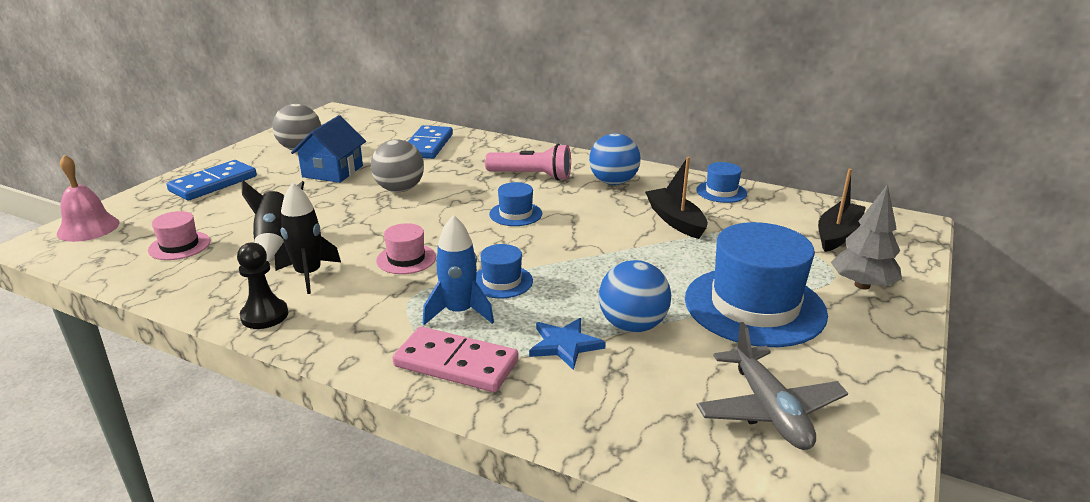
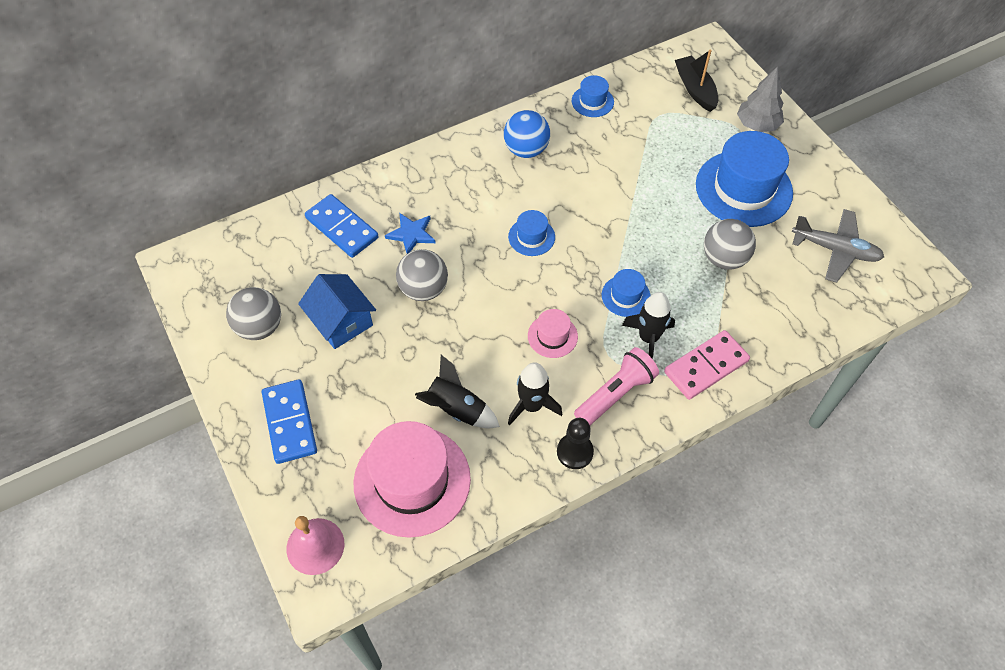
camera: 55 degrees left, 30 degrees up
(179, 246) = (412, 481): pink hat -> pink hat, size x2.12
(459, 312) = (648, 338): blue rocket -> black rocket
(532, 176) = (472, 191): pink flashlight -> pink flashlight (615, 394)
(565, 345) = (722, 303): blue star -> blue star (411, 234)
(632, 325) = (724, 258): blue ball -> grey ball
(675, 220) = (614, 154): black boat -> none

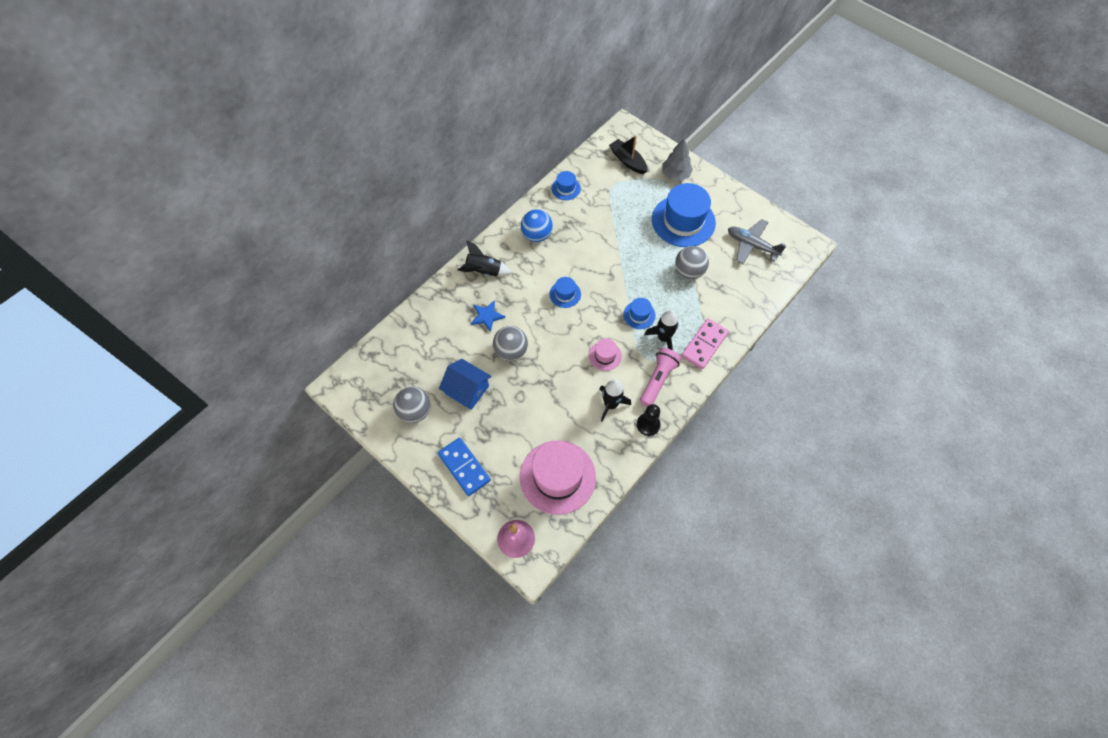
camera: 20 degrees left, 5 degrees up
(342, 228) = (439, 326): blue domino -> none
(456, 409) = (565, 422): black rocket -> black rocket (484, 271)
(835, 250) = (752, 245): grey plane -> grey plane turned 150 degrees counterclockwise

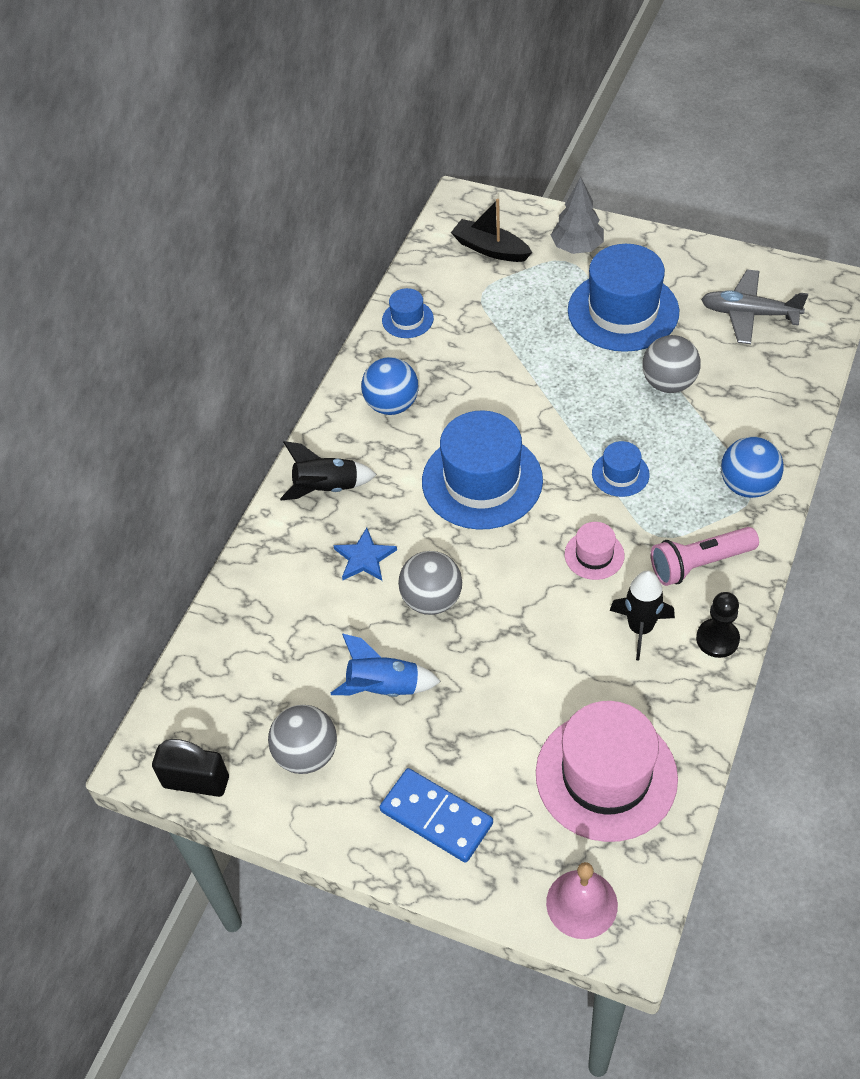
camera: 15 degrees left, 10 degrees down
(356, 406) = (196, 782): none -> black padlock
(467, 390) = (384, 687): blue house -> blue rocket
(565, 294) = (482, 481): blue hat -> blue hat, size x2.12
(658, 380) = (699, 564): pink flashlight -> pink flashlight turned 120 degrees counterclockwise
(663, 338) = (677, 496): black rocket -> none
(704, 345) = (747, 485): pink domino -> blue ball

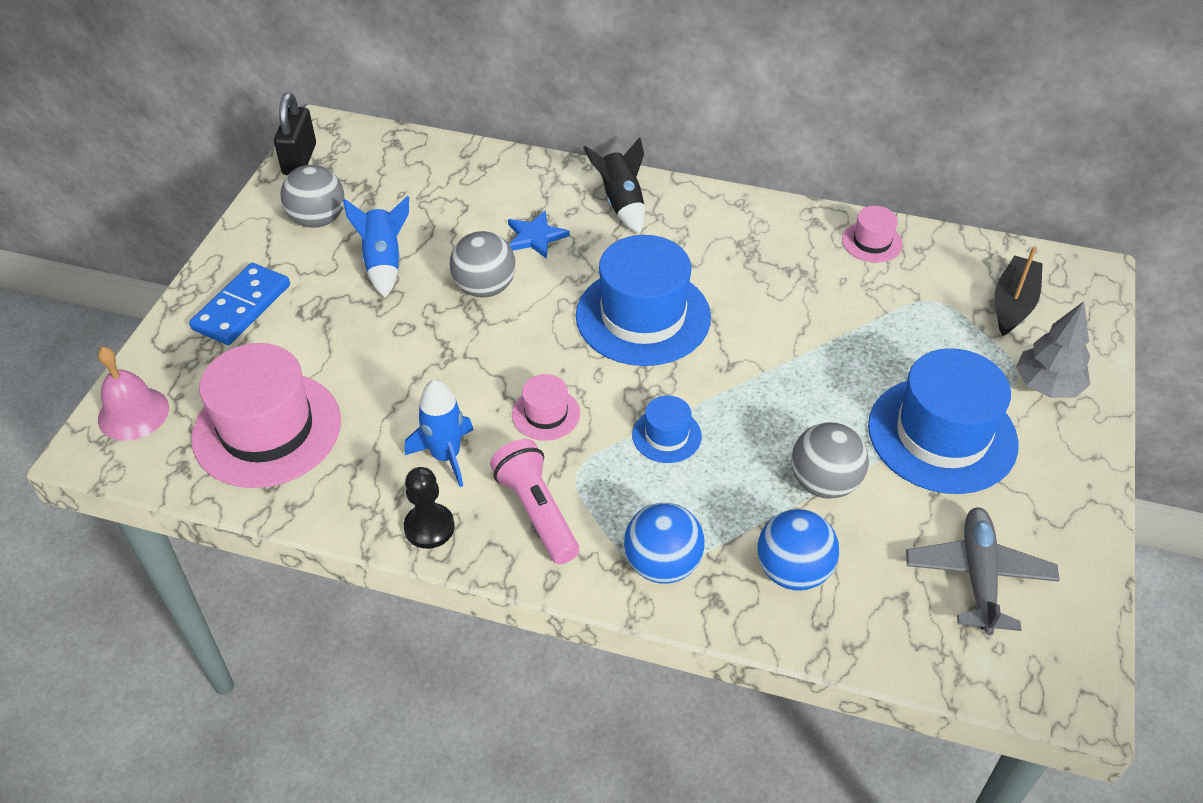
camera: 80 degrees right, 5 degrees down
(392, 405) = (741, 240): blue ball -> blue ball (793, 571)
(407, 319) = (872, 242): blue hat -> pink hat
(640, 628) = (446, 456): black rocket -> blue rocket

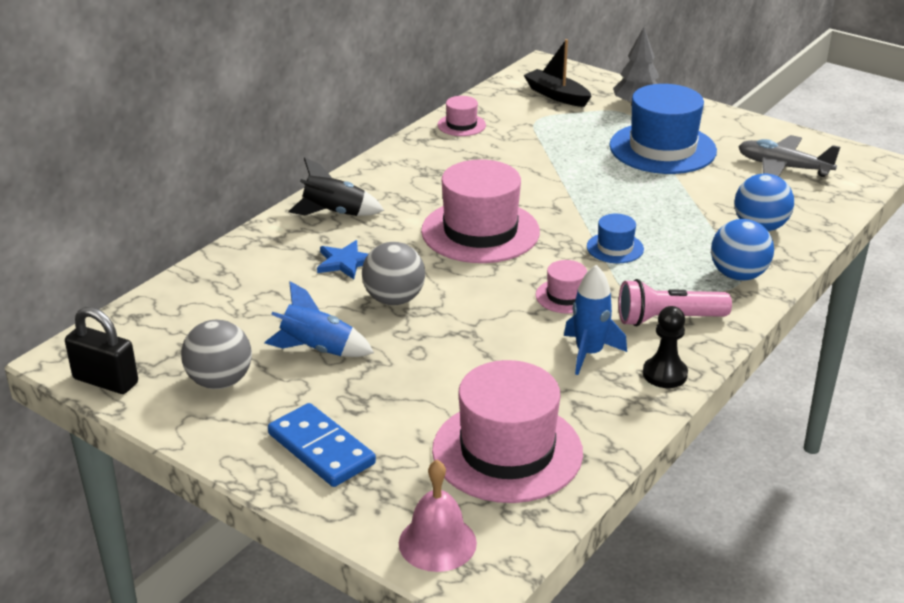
camera: 70 degrees left, 15 degrees down
(643, 316) = (480, 231): blue hat -> pink hat
(824, 483) = (687, 198): grey ball -> none

